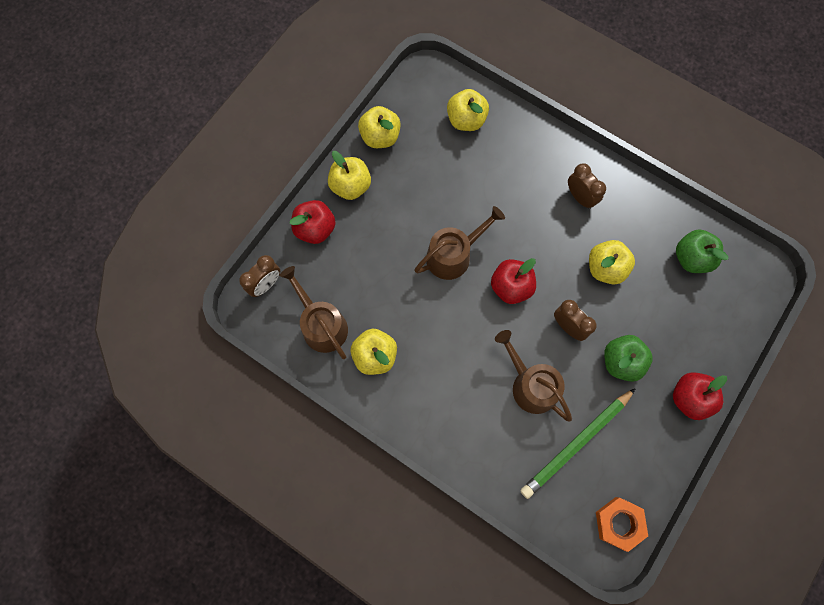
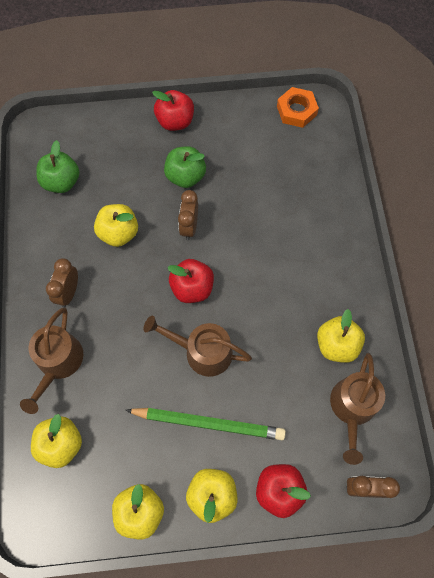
camera: 130 degrees left, 5 degrees down
(530, 385) = (256, 221): brown watering can -> brown watering can (58, 362)
(576, 444) = (270, 166): green pencil -> green pencil (208, 423)

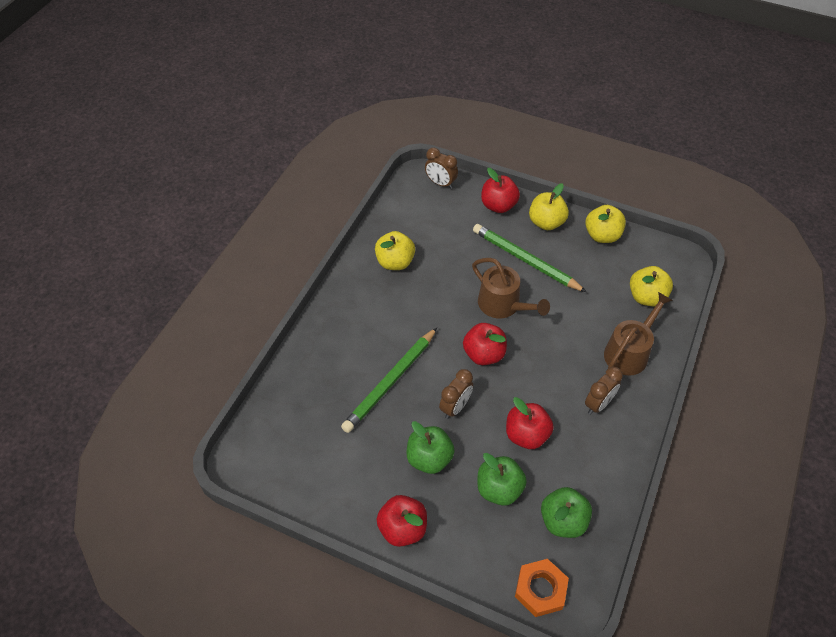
camera: 150 degrees left, 15 degrees down
(119, 233) = (526, 435): yellow apple -> red apple
(120, 181) = (499, 489): none -> green apple
(256, 220) = (390, 382): none -> green pencil
(296, 111) = (268, 470): orange nut -> orange nut (540, 589)
(352, 408) = (414, 223): brown watering can -> none

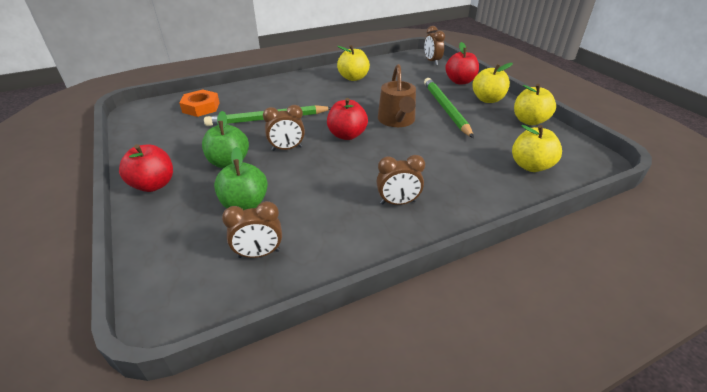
camera: 40 degrees right, 15 degrees down
(526, 435) = (312, 188): red apple -> none
(540, 589) = (170, 285): orange nut -> orange nut (201, 107)
(563, 521) = (259, 254): green apple -> brown clock
(629, 352) = (470, 188): brown watering can -> none

